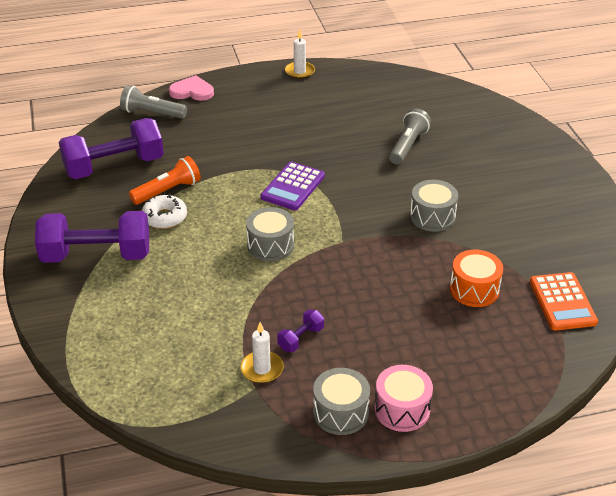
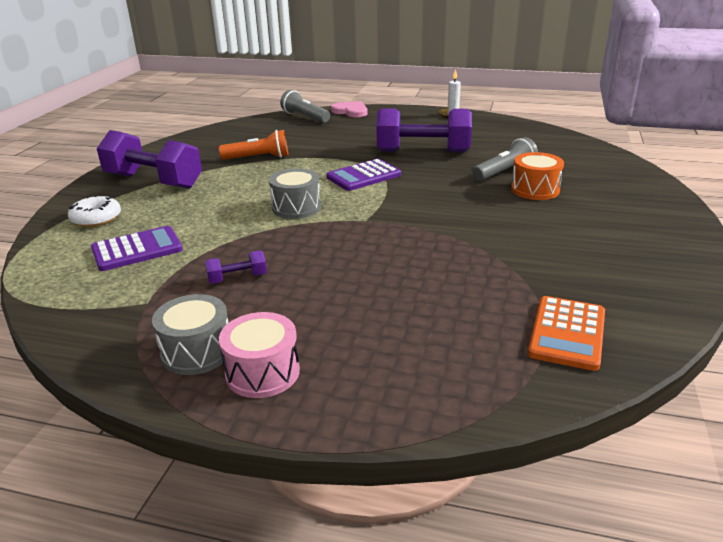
camera: 30 degrees right, 10 degrees down
(114, 166) = (238, 138): purple dumbbell -> purple dumbbell (423, 151)
(165, 217) = (234, 172): white donut -> white donut (96, 218)
(182, 340) = (137, 249): none -> purple calculator
(262, 369) = (172, 290): white candle -> none
(432, 216) = (477, 224): grey drum -> none
(474, 289) = (464, 291): orange drum -> orange drum (535, 190)

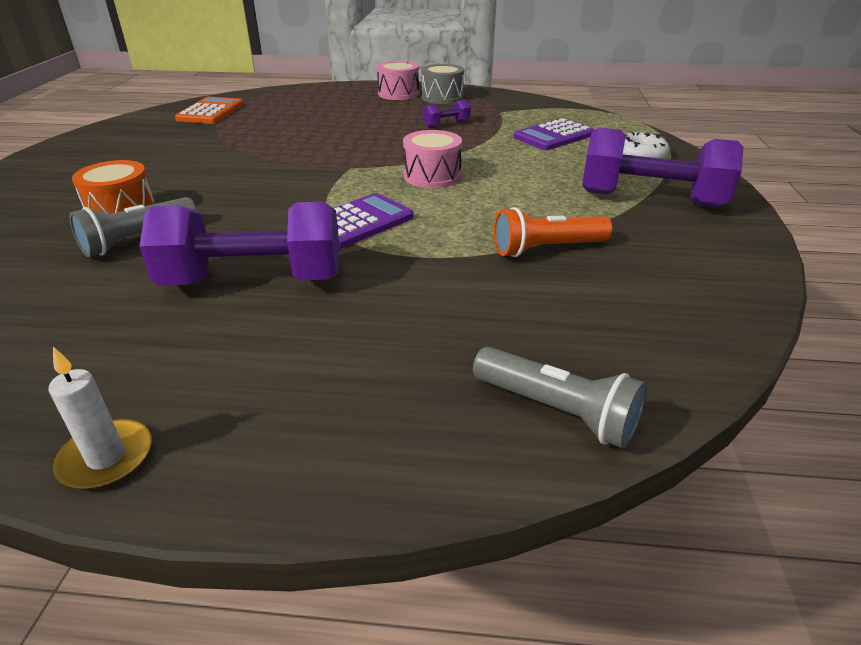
camera: 170 degrees right, 5 degrees up
(296, 207) = (432, 176): grey drum -> pink drum
(351, 111) = (434, 463): pink heart -> none

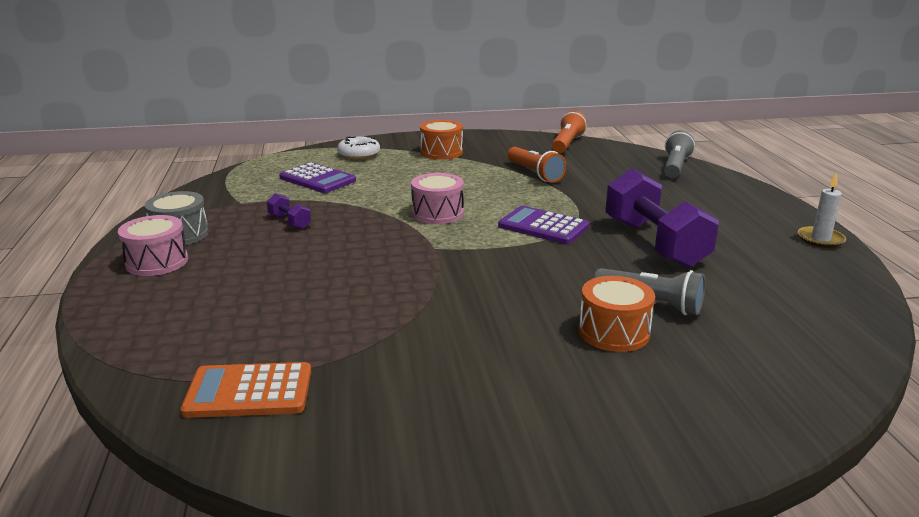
camera: 105 degrees left, 10 degrees down
(651, 199) = (441, 152): purple dumbbell -> orange drum
(714, 310) = (567, 144): none -> orange flashlight

